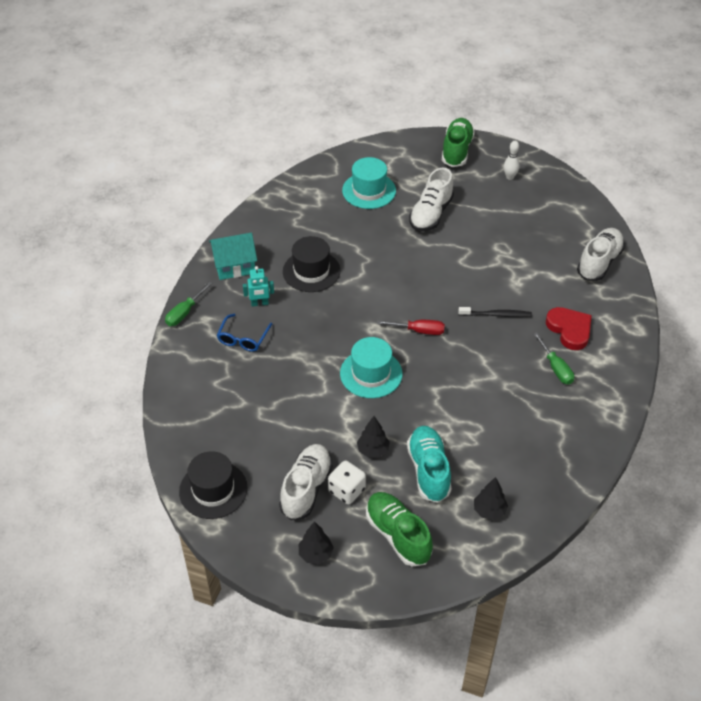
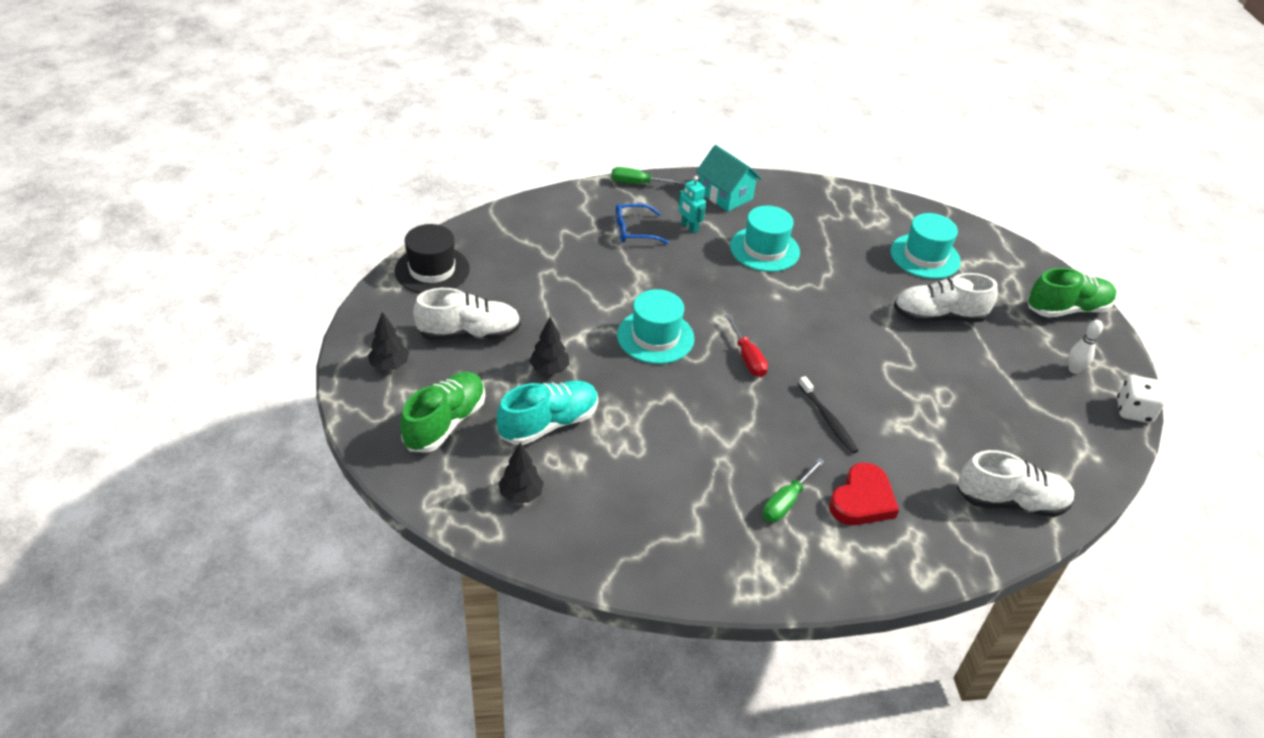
camera: 60 degrees right, 5 degrees down
(311, 271) = (764, 249): black hat -> turquoise hat
(347, 490) = (483, 364): white dice -> white dice (1133, 411)

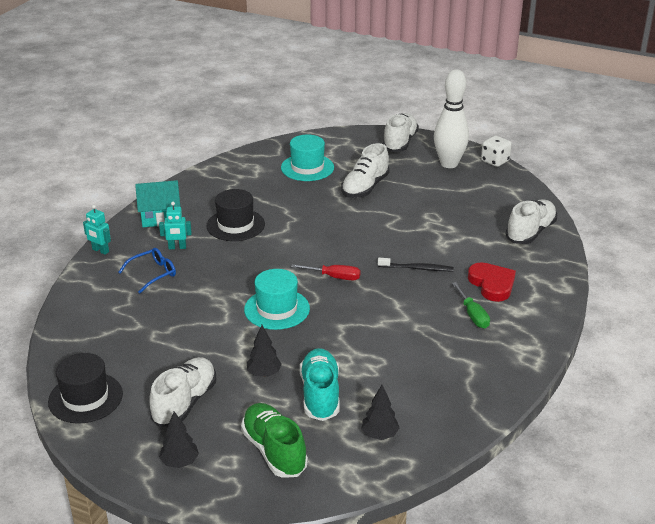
camera: 55 degrees left, 10 degrees down
(634, 230) = (153, 274): blue glasses -> blue glasses turned 150 degrees counterclockwise
(638, 183) = (100, 250): green screwdriver -> turquoise robot
(764, 249) = (235, 225): turquoise hat -> black hat
(1067, 309) = (400, 142): green shoe -> white shoe
(1074, 369) = (449, 164): white bowling pin -> white bowling pin, size x2.24

